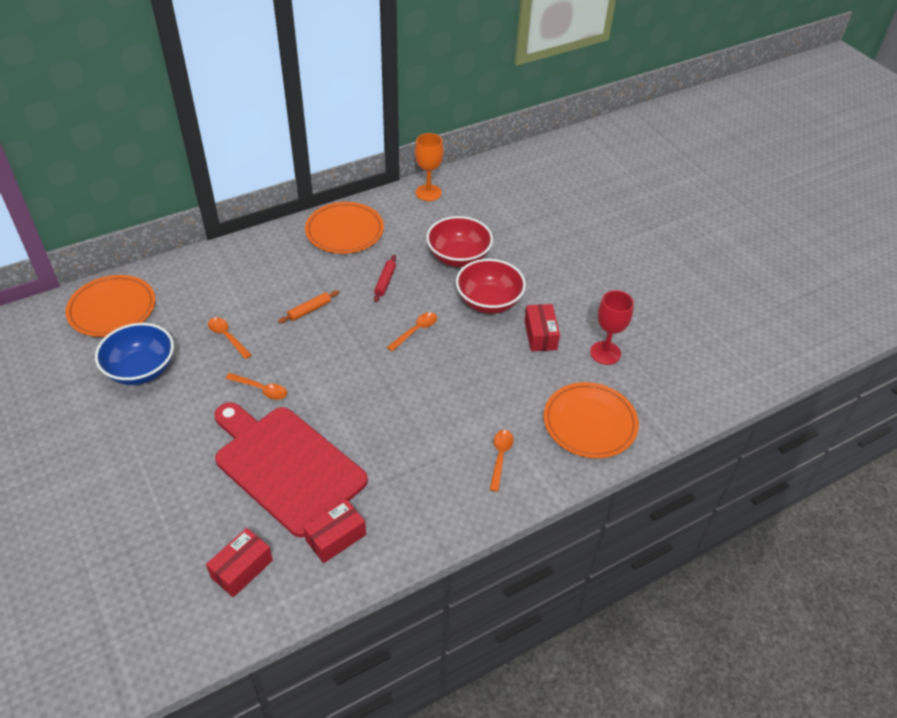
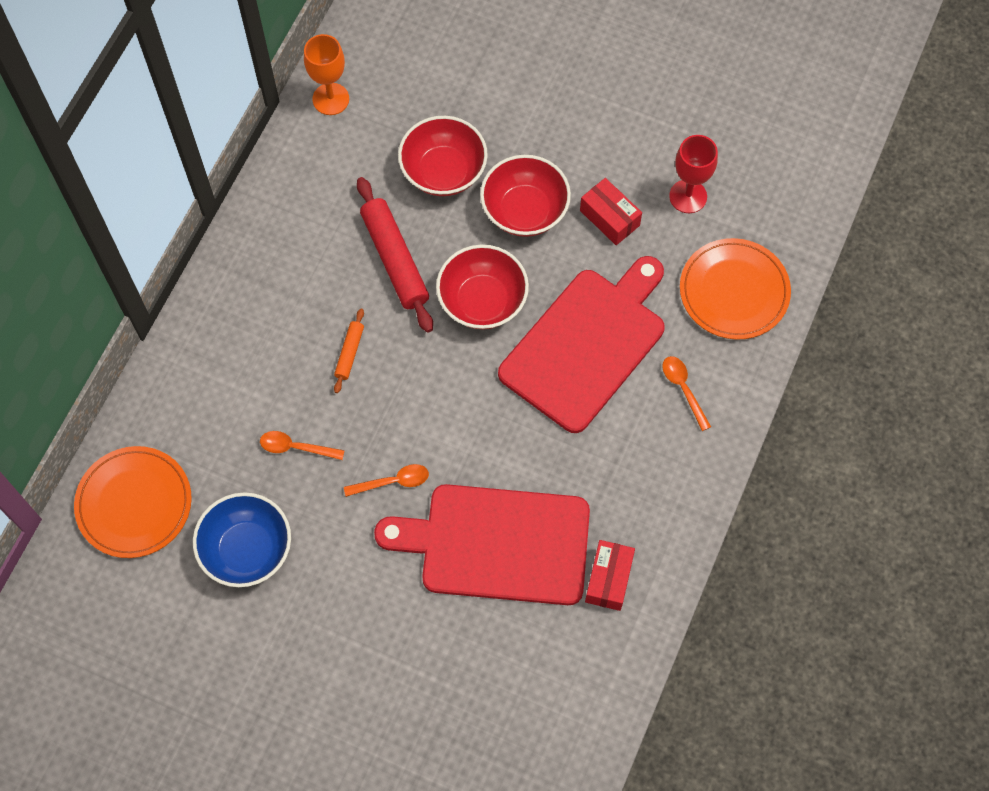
camera: 35 degrees left, 20 degrees up
(242, 569) = (555, 670): red box -> none
(344, 231) = (287, 220): orange plate -> none
(385, 281) = (395, 259): red rolling pin -> red rolling pin, size x2.01
(415, 331) = (482, 301): orange spoon -> red bowl
(458, 392) = (586, 345): none -> red cutting board

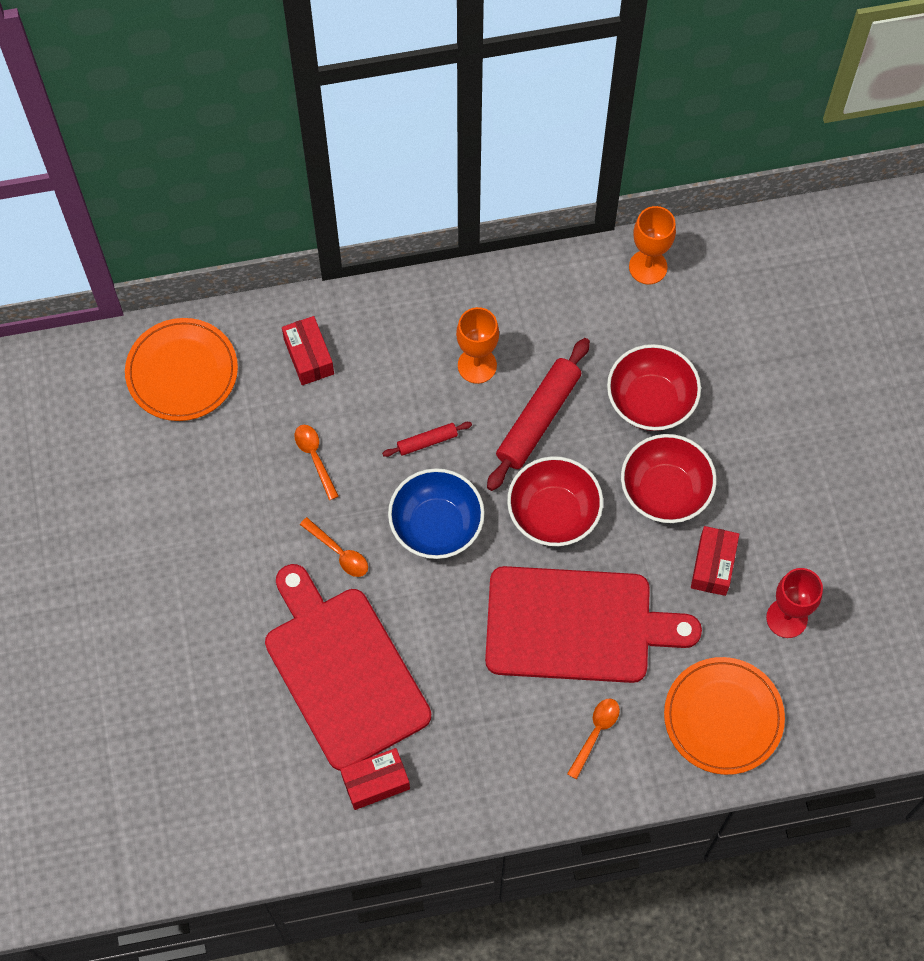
camera: 55 degrees right, 0 degrees up
(202, 394) = (309, 356): none -> red box
(247, 550) = (203, 481): blue bowl -> blue bowl (436, 526)
(314, 274) = (477, 365): none -> orange goblet
(349, 353) = (427, 441): orange rolling pin -> red rolling pin

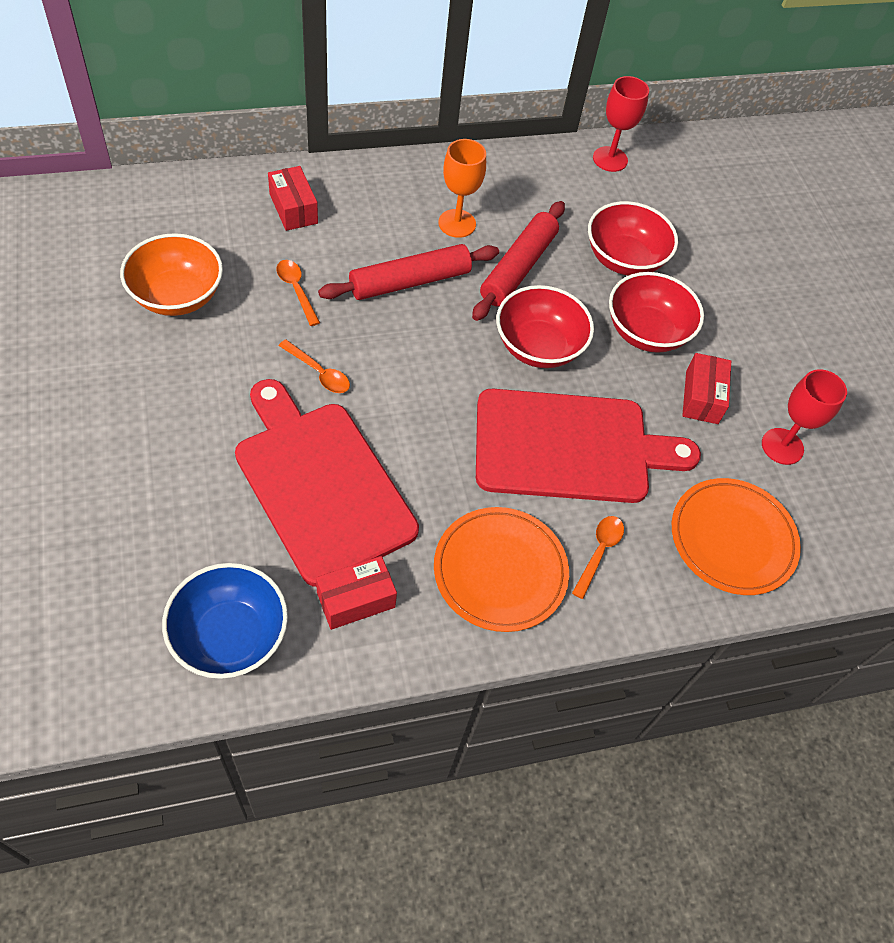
camera: 10 degrees left, 10 degrees down
(182, 372) = (166, 214): orange plate -> orange plate (500, 571)
(200, 470) = (177, 296): none -> orange bowl
(427, 441) = (410, 281): red rolling pin -> red rolling pin, size x2.01
(436, 526) = (420, 353): blue bowl -> blue bowl (230, 636)
(648, 267) = (610, 159): orange goblet -> red goblet

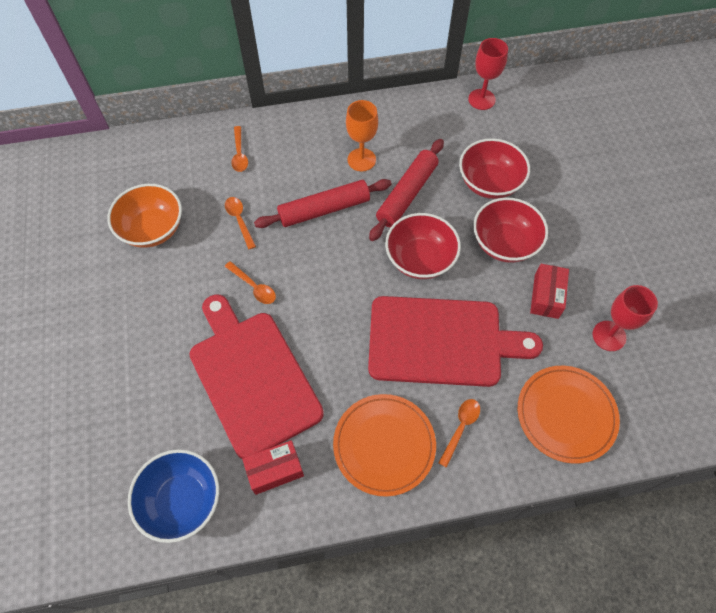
camera: 10 degrees right, 5 degrees up
(293, 208) = (239, 154): red box -> orange spoon

